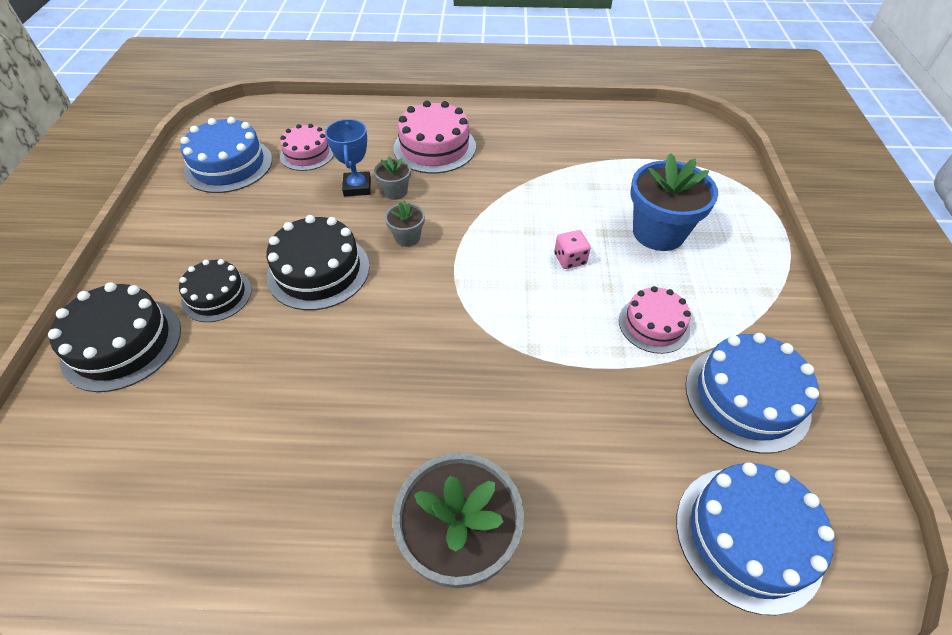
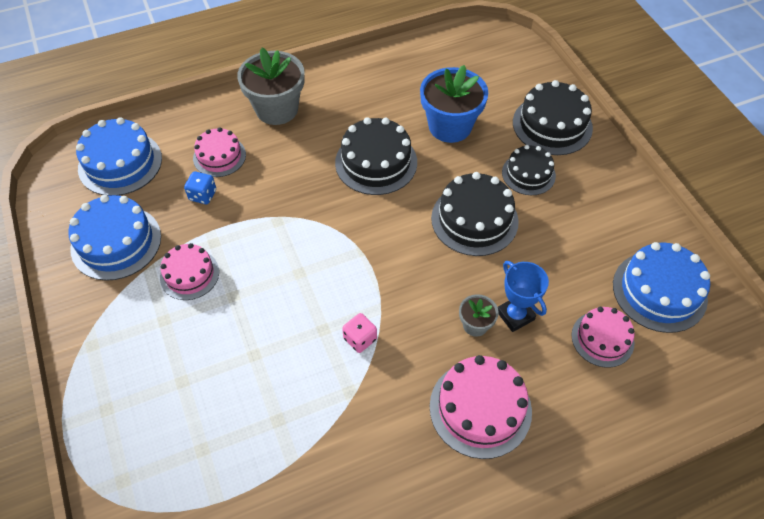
camera: 155 degrees right, 5 degrees up
(371, 380) = (376, 162): none -> black cake
(407, 237) = (427, 277): grey flower pot -> none
(570, 259) = (274, 311): pink dice -> pink dice (360, 339)
(582, 481) = (219, 156): none -> pink cake
(620, 422) = (203, 195): none -> blue dice
(658, 232) = (197, 378): blue flower pot -> blue flower pot (450, 126)

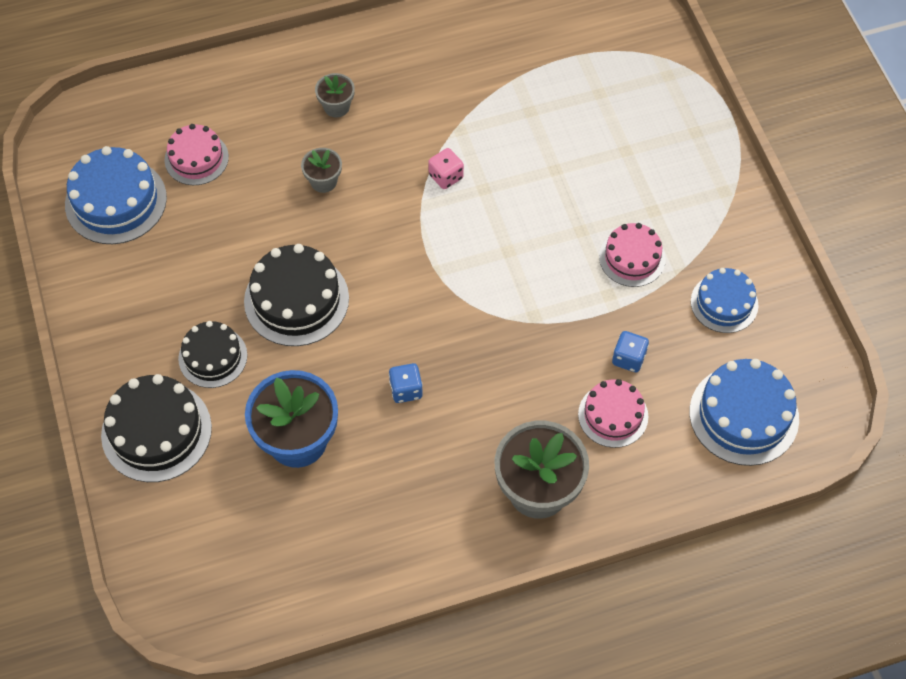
camera: 175 degrees left, 5 degrees up
(116, 242) = (724, 303): blue cake -> blue cake, size x0.64
(376, 162) = (406, 390): black cake -> blue dice
(480, 408) = (336, 107): pink cake -> grey flower pot
(515, 315) = (279, 187): blue trophy -> none

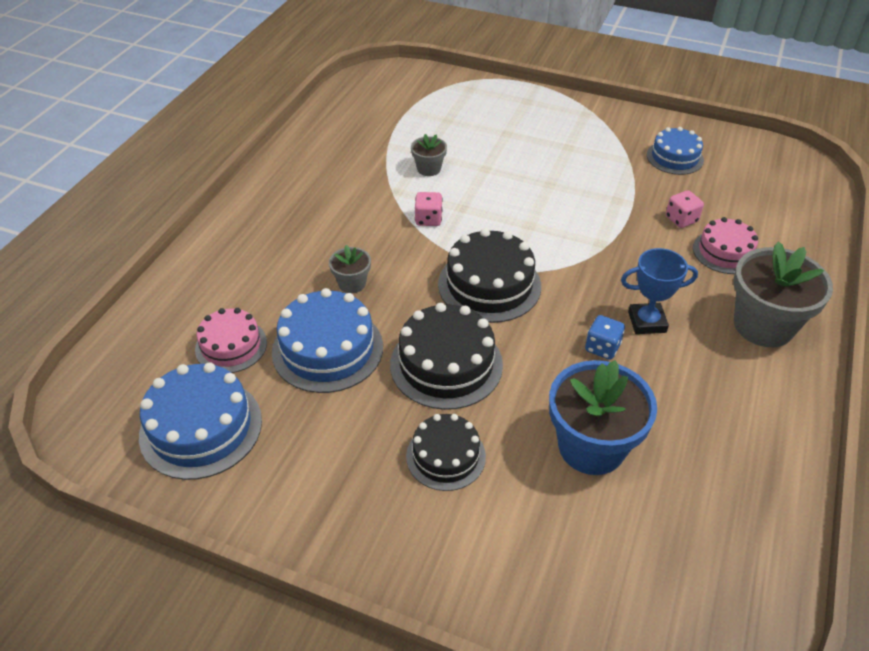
camera: 50 degrees left, 15 degrees down
(156, 431) = (486, 552): black cake -> black cake (489, 285)
(336, 107) = (294, 238): grey flower pot -> grey flower pot (429, 169)
(464, 404) = (647, 322): none -> blue trophy
(628, 358) = (681, 219): blue dice -> pink dice
(632, 258) = (597, 175): pink cake -> none
(744, 415) = (775, 195): blue cake -> blue cake (327, 349)

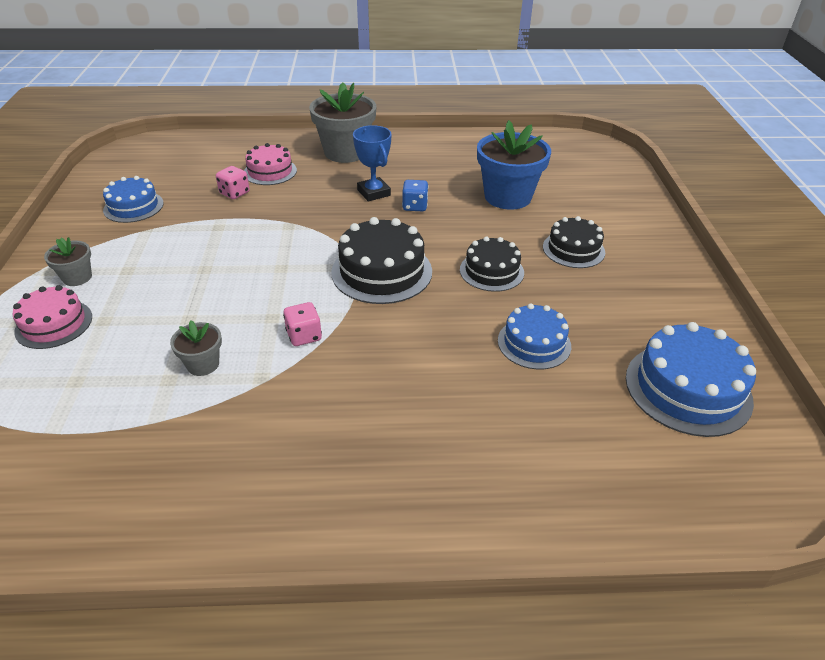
camera: 115 degrees left, 5 degrees down
(231, 346) = (589, 414): pink cake -> pink cake (54, 324)
(327, 349) = (534, 343): blue cake -> blue cake, size x0.64
(352, 283) = (439, 358): grey flower pot -> grey flower pot (77, 277)
(446, 364) = (491, 271): black cake -> black cake, size x0.64

